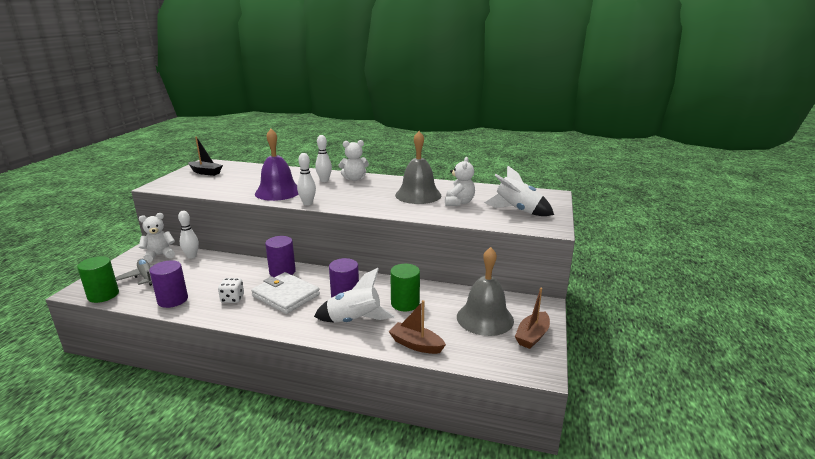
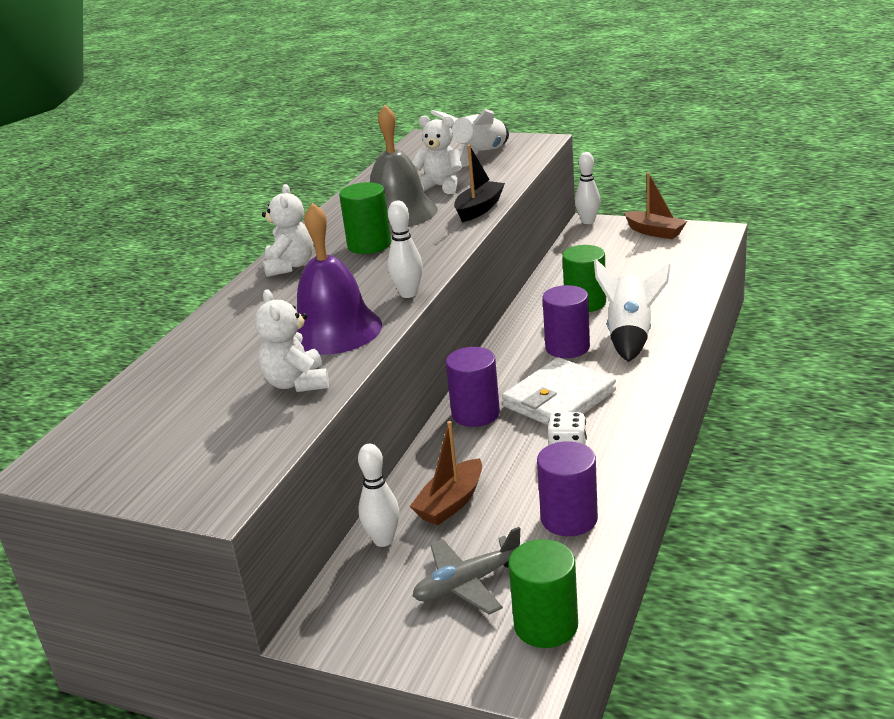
camera: 80 degrees left, 5 degrees up
(160, 255) = (363, 594): white teddy bear -> white teddy bear (297, 383)
(206, 172) = (140, 447): black boat -> black boat (479, 209)
(324, 180) = (286, 292): white bowling pin -> white bowling pin (588, 221)
(374, 191) = (369, 245): none -> green cylinder
(416, 344) = (680, 293): brown boat -> brown boat (451, 503)
(485, 318) = (620, 255): grey bell -> none

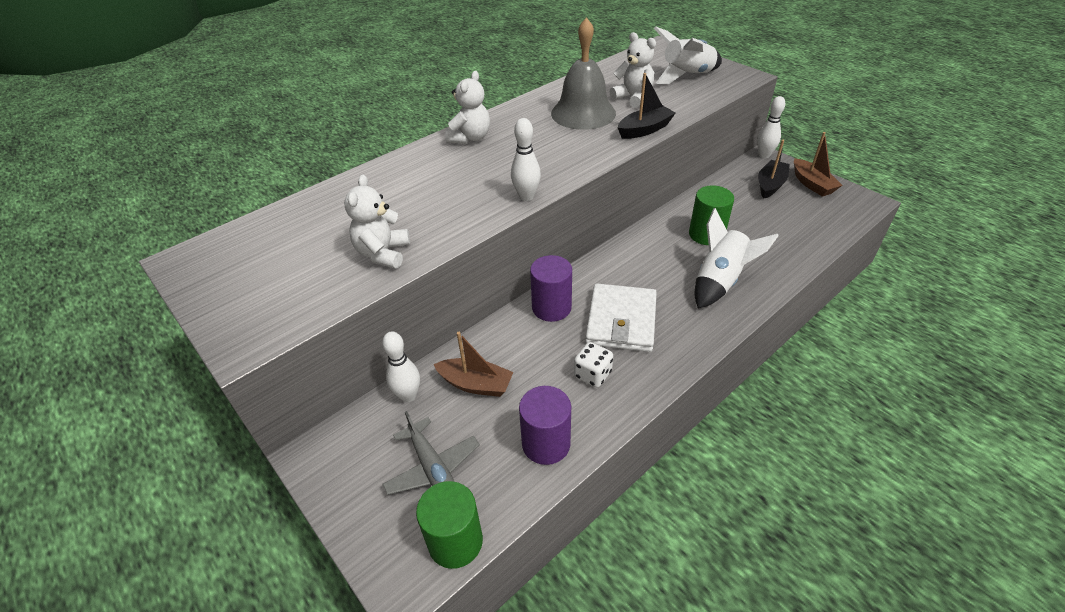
camera: 25 degrees right, 15 degrees up
(334, 330) = (448, 211): purple bell -> none
(369, 245) = (538, 137): green cylinder -> none
(451, 503) = (475, 384): brown boat -> brown boat turned 135 degrees counterclockwise
(468, 583) = (432, 468): grey plane -> grey plane turned 120 degrees counterclockwise
(559, 399) = (621, 321): white wallet -> white wallet turned 60 degrees counterclockwise
(567, 347) = (662, 272): purple cylinder -> none
(615, 244) = (770, 185): none -> black boat

